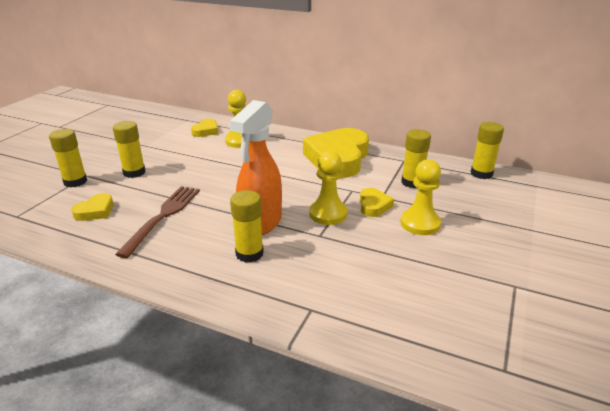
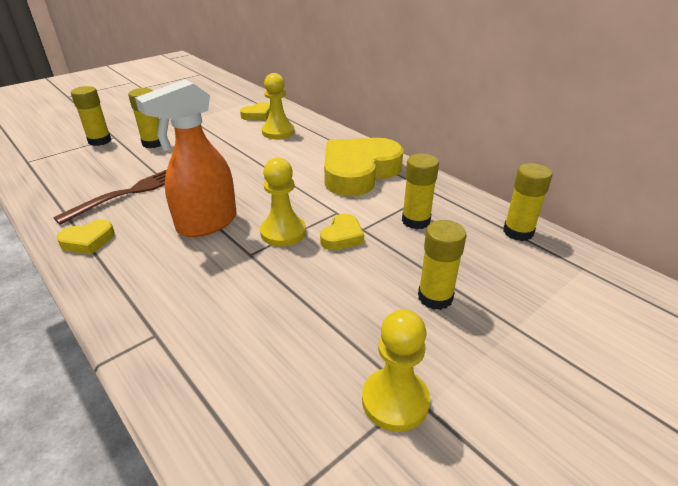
camera: 25 degrees right, 5 degrees up
(95, 211) = (85, 172): yellow heart -> yellow heart (88, 241)
(249, 254) = (163, 253): yellow glue stick -> yellow glue stick (435, 297)
(420, 223) = (373, 274): yellow pawn -> yellow pawn (395, 401)

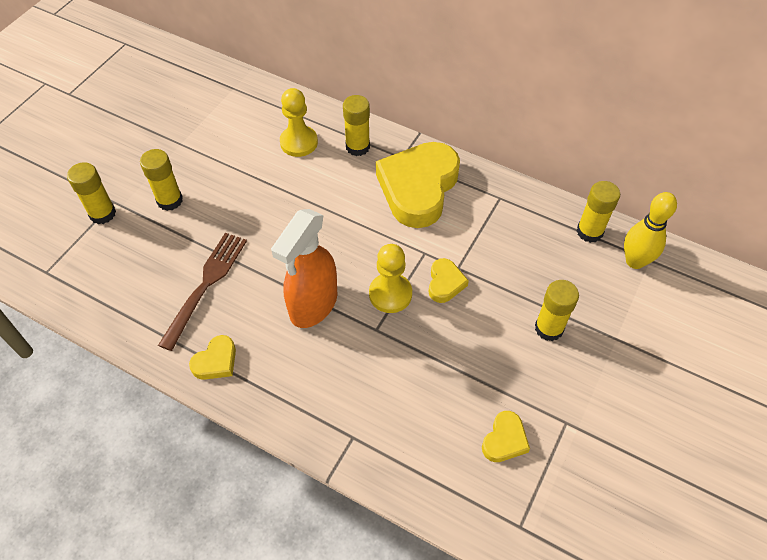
camera: 20 degrees left, 20 degrees up
(257, 115) = (256, 116): yellow heart -> yellow heart (504, 440)
(395, 401) = (556, 431): yellow pawn -> none
(416, 221) = (500, 243): yellow glue stick -> yellow glue stick (357, 147)
(564, 265) = (635, 261): none -> yellow bowling pin

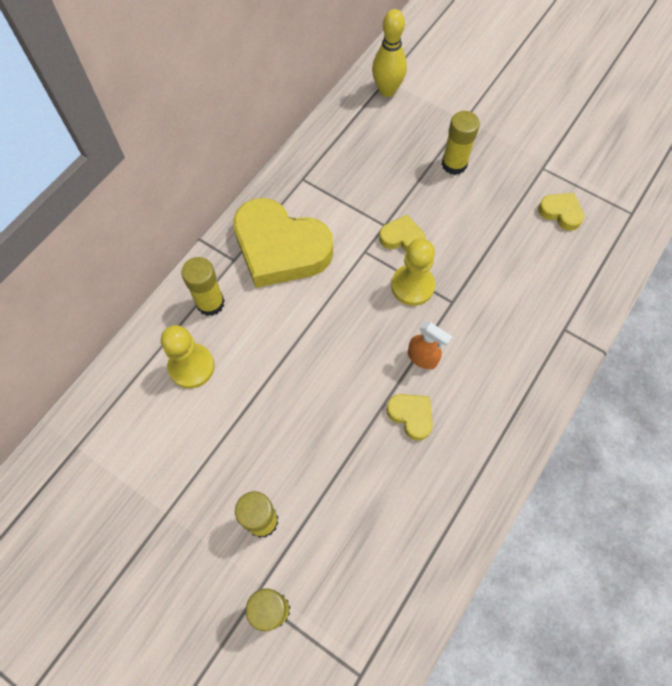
camera: 85 degrees left, 10 degrees up
(206, 285) = (392, 470): brown fork -> none
(216, 361) = (488, 455): yellow heart -> yellow heart (411, 416)
(313, 305) = (422, 358): orange spray bottle -> orange spray bottle, size x0.50
(589, 232) = (351, 116): yellow glue stick -> none

